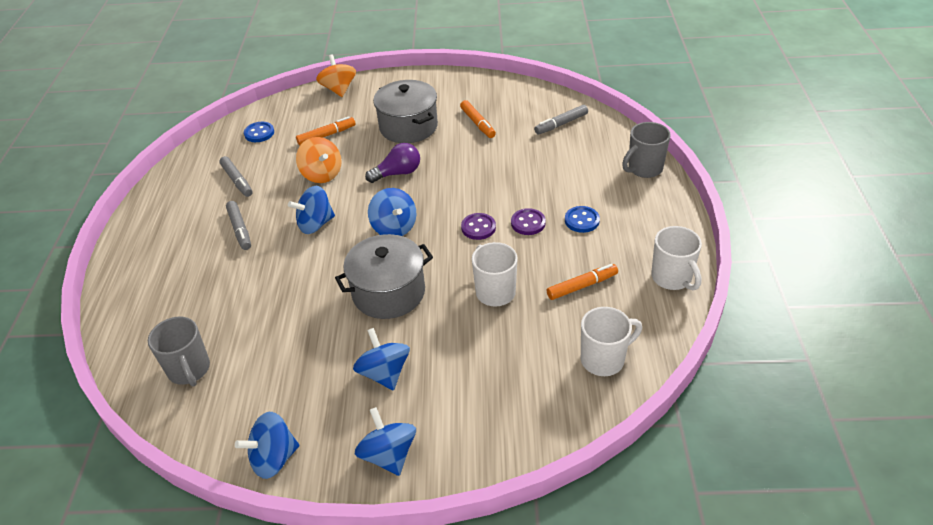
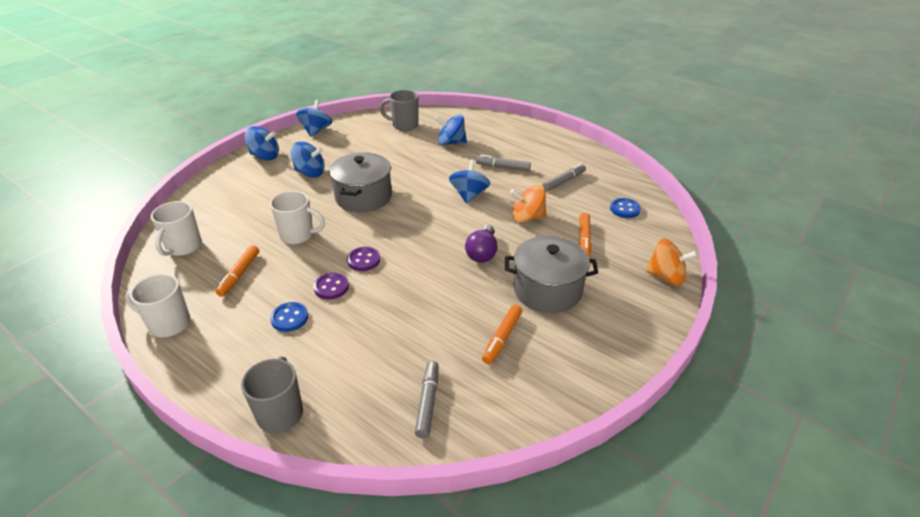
camera: 125 degrees right, 5 degrees down
(237, 181) = (564, 181): grey marker -> grey marker turned 135 degrees clockwise
(394, 227) = (419, 224): blue spinning top -> blue spinning top (451, 143)
(477, 123) = (502, 338): orange marker -> orange marker turned 75 degrees counterclockwise

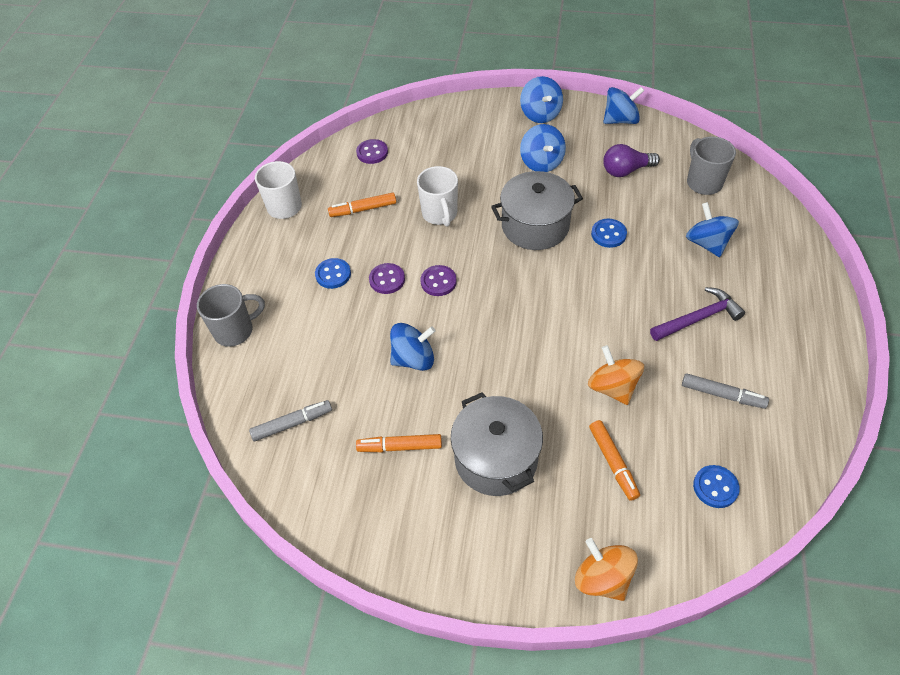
camera: 65 degrees right, 15 degrees up
(183, 247) = (372, 153): white mug -> purple button
(405, 172) = (608, 234): none -> blue button
(469, 195) = (612, 312): blue spinning top -> blue spinning top (414, 359)
(482, 253) = (517, 372): purple light bulb -> purple light bulb (626, 170)
(503, 167) = (698, 318): grey marker -> purple hammer
(584, 239) = (613, 462): orange marker -> orange marker turned 90 degrees counterclockwise
(666, 277) = (602, 578): orange spinning top -> orange spinning top turned 150 degrees clockwise

